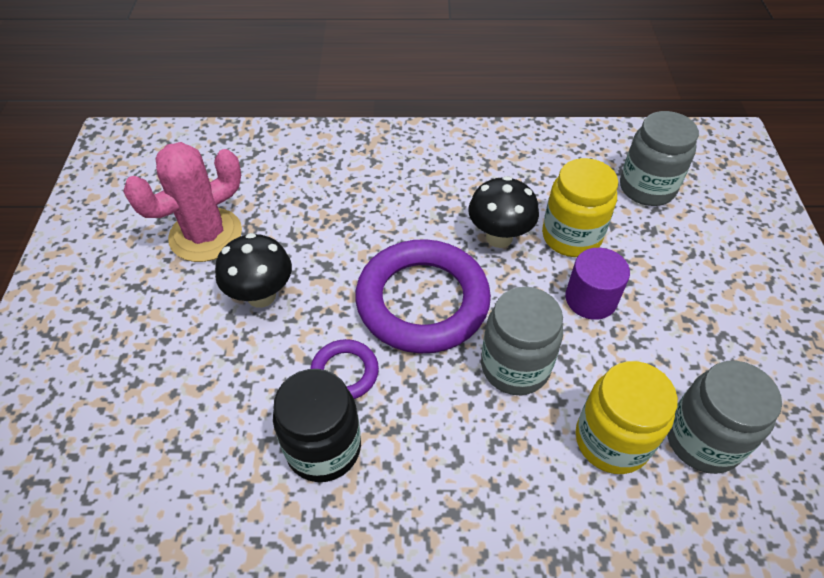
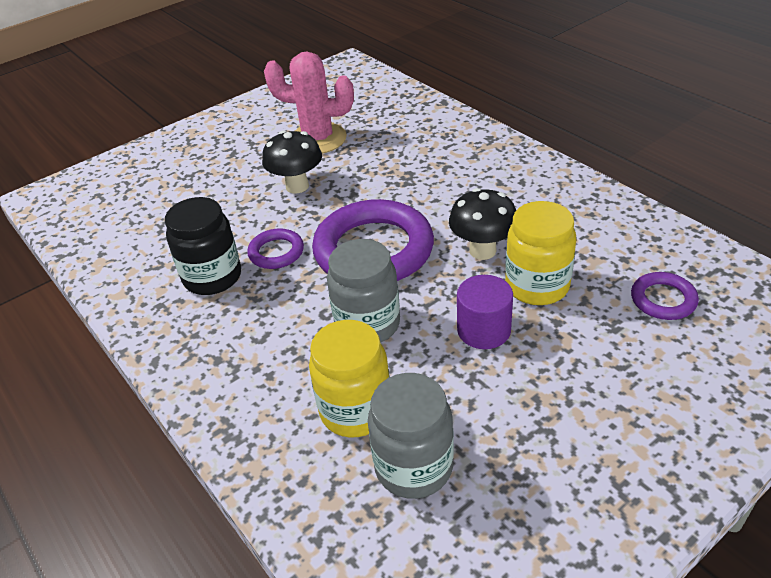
camera: 55 degrees right, 10 degrees down
(647, 188) = (663, 300): grey jar -> purple ring

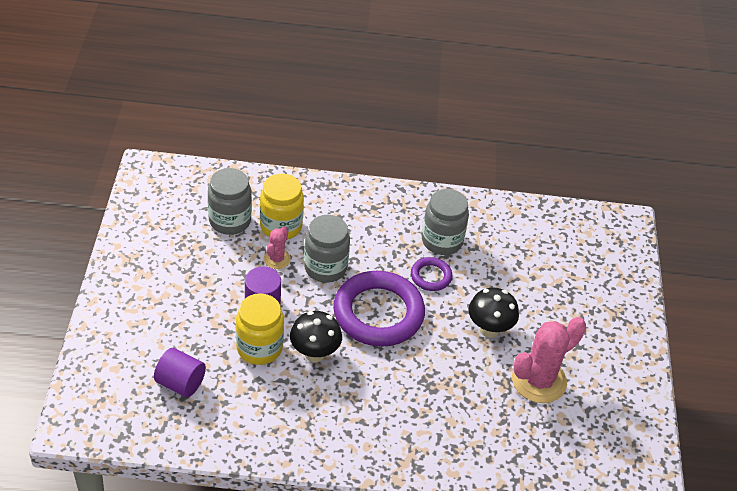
camera: 125 degrees right, 5 degrees up
(212, 277) = (442, 241): black jar -> grey jar
(411, 369) = (277, 259): none -> pink cactus
(663, 300) = (180, 383): purple ring -> purple cylinder

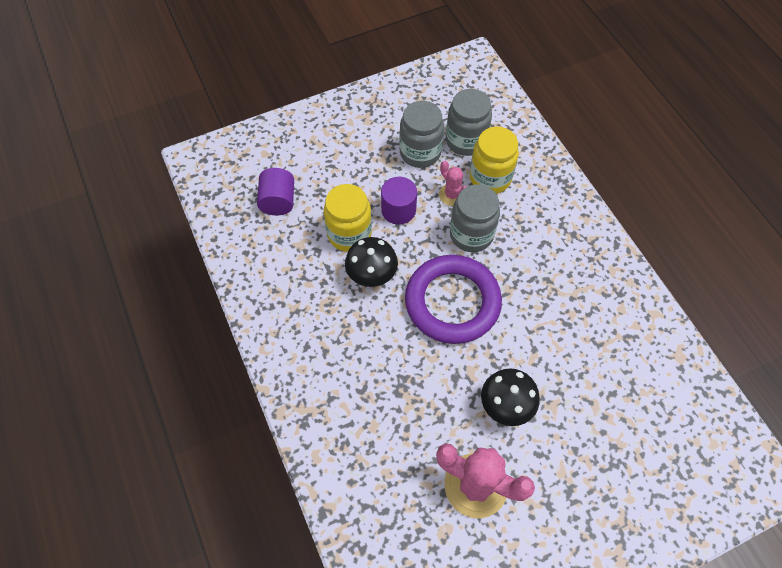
camera: 65 degrees right, 15 degrees up
(277, 259) = (452, 195): pink cactus -> pink cactus turned 60 degrees clockwise
(431, 276) = (529, 323): purple ring -> none
(442, 241) = (581, 310): grey jar -> grey jar (420, 152)

